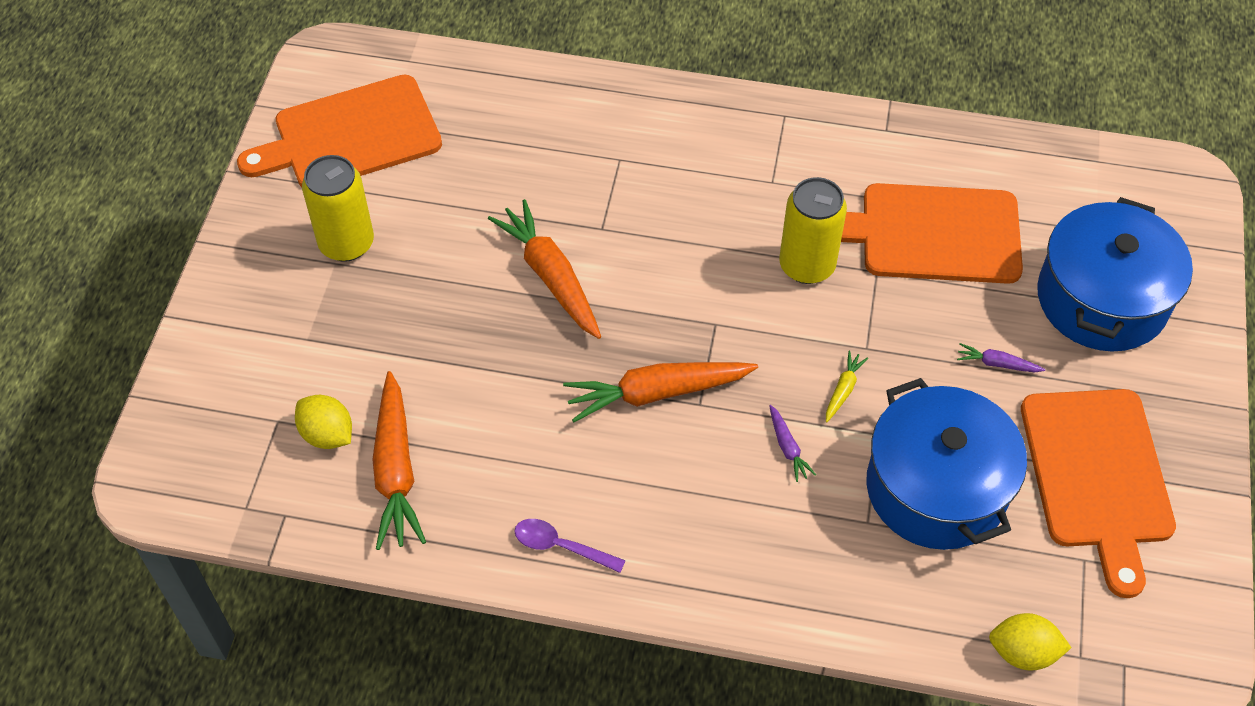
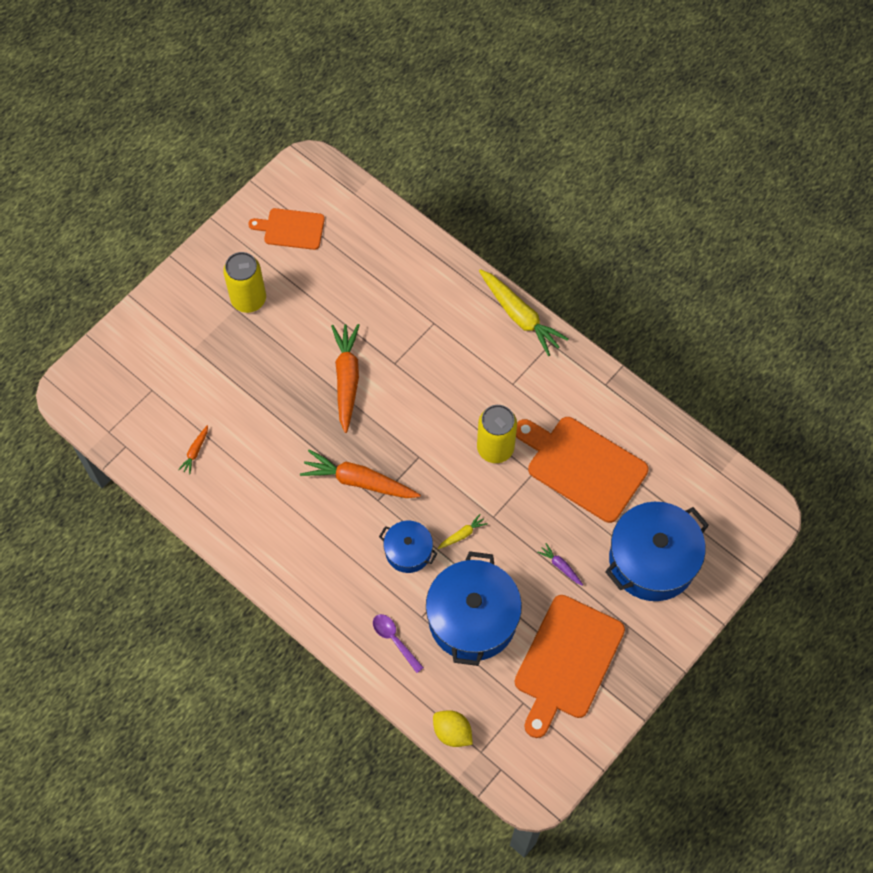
camera: 30 degrees right, 10 degrees up
(327, 434) = (172, 412): yellow lemon -> none
(351, 136) = (291, 229): orange cutting board -> orange cutting board, size x0.58
(396, 470) = (195, 451): orange carrot -> orange carrot, size x0.45
(561, 546) = (253, 541): purple spoon -> purple spoon (394, 640)
(723, 103) = (520, 316): none -> yellow carrot
(787, 447) = (408, 551): purple carrot -> blue pot

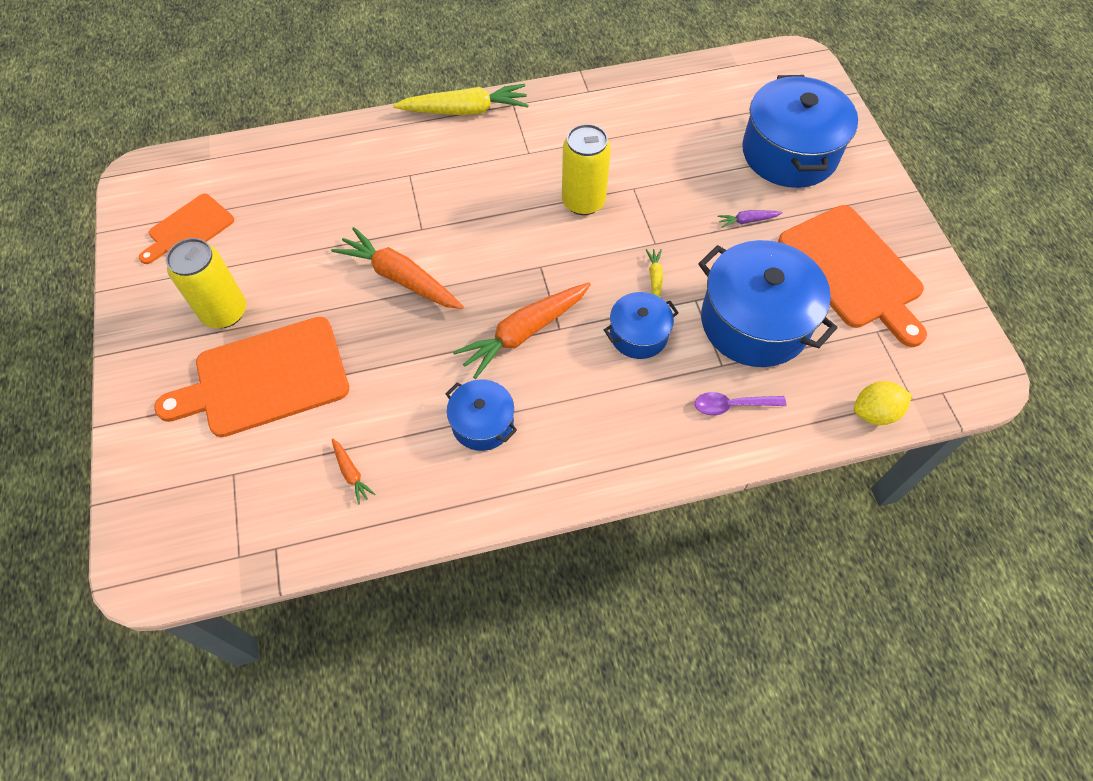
camera: 55 degrees left, 5 degrees down
(277, 500) = (482, 423): none -> blue pot
(582, 467) = (656, 149): orange cutting board -> orange cutting board (265, 379)

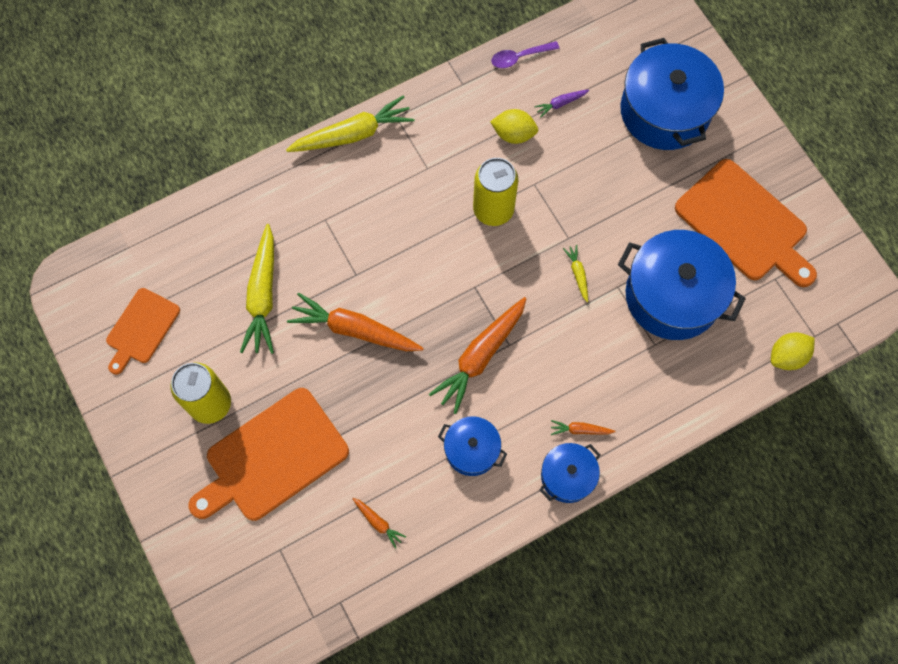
camera: 15 degrees left, 10 degrees up
(320, 227) = (263, 295): none -> yellow carrot
(612, 432) = (580, 430): none -> orange carrot
(625, 142) = (513, 134): none -> yellow lemon
(638, 335) = (578, 333): blue pot -> blue pot (567, 476)
(732, 405) = (672, 379): purple spoon -> purple spoon (520, 57)
(747, 221) = (643, 194): purple carrot -> purple carrot (560, 104)

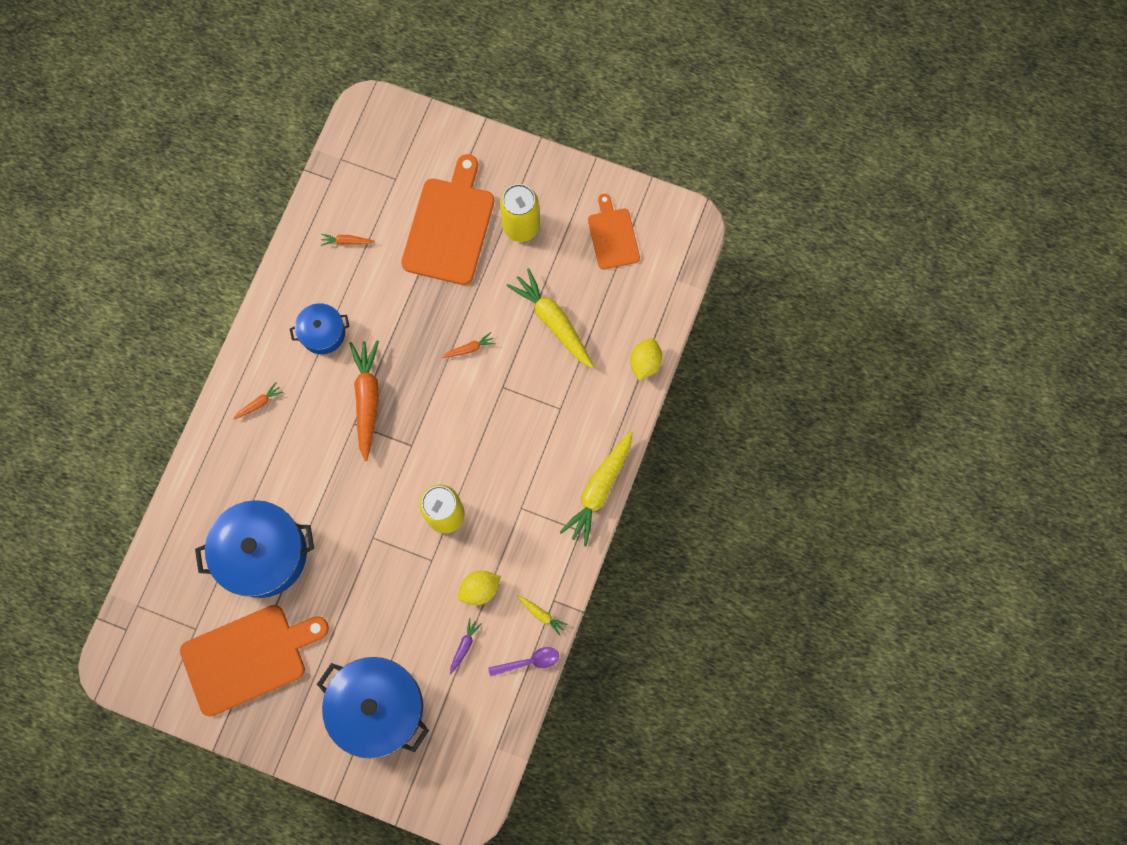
camera: 140 degrees right, 5 degrees up
(354, 330) = (469, 348): orange carrot -> orange carrot, size x0.45
(520, 57) = (529, 662): purple spoon -> purple spoon turned 45 degrees clockwise
(567, 476) = (245, 366): blue pot -> none
(577, 274) = (345, 514): yellow carrot -> yellow carrot (541, 614)
(744, 223) = (248, 657): orange cutting board -> orange cutting board turned 150 degrees clockwise
(787, 356) = (148, 573): yellow lemon -> yellow lemon (645, 363)

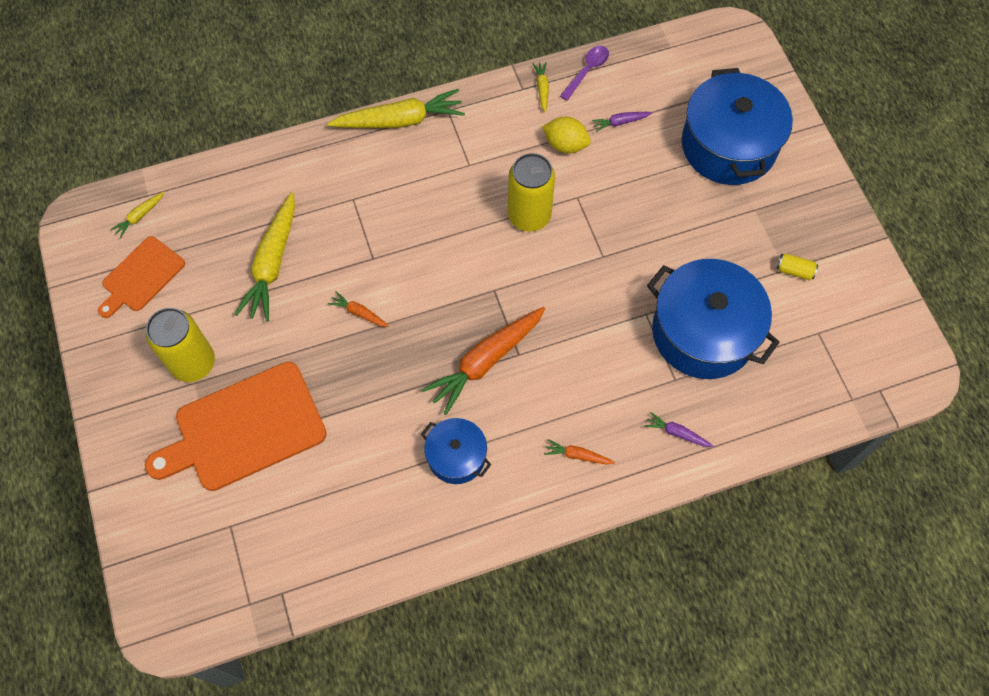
camera: 130 degrees left, 10 degrees down
(218, 475) = (677, 433): none -> purple carrot
(248, 657) = (794, 271): orange cutting board -> yellow can
(347, 242) = (340, 516): orange carrot -> none
(529, 662) = (587, 71): purple spoon -> purple spoon turned 90 degrees clockwise
(645, 363) = (252, 165): yellow lemon -> none
(662, 264) = (139, 216): none -> yellow carrot

